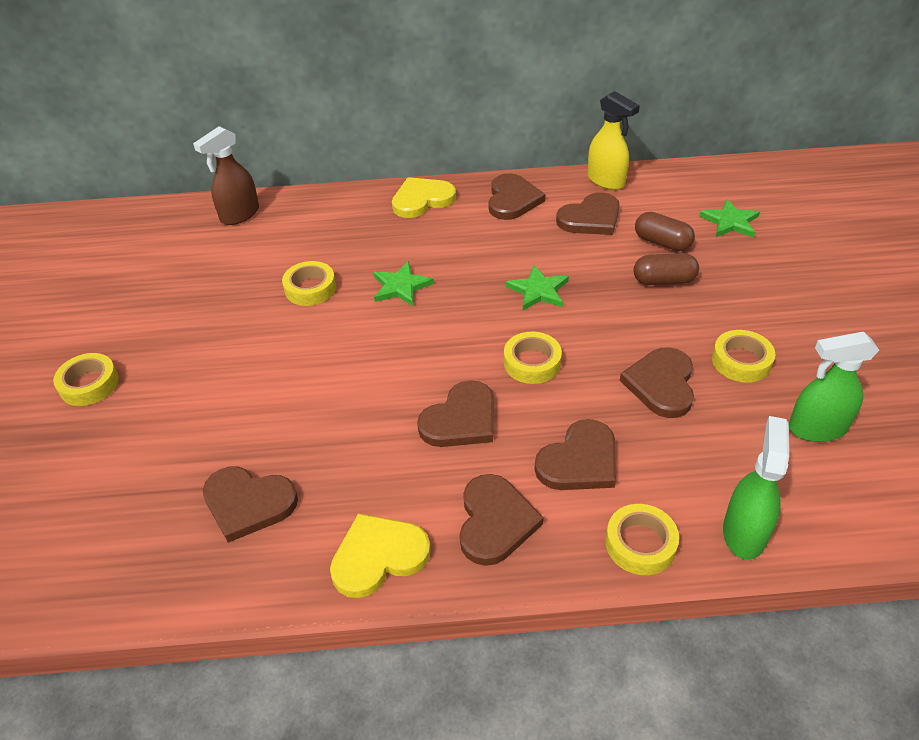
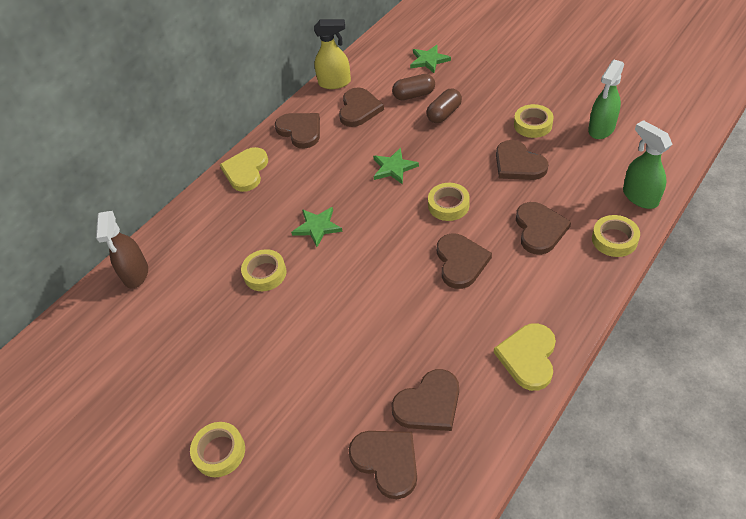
camera: 45 degrees left, 5 degrees up
(495, 522) = (549, 290): brown heart -> brown heart (387, 461)

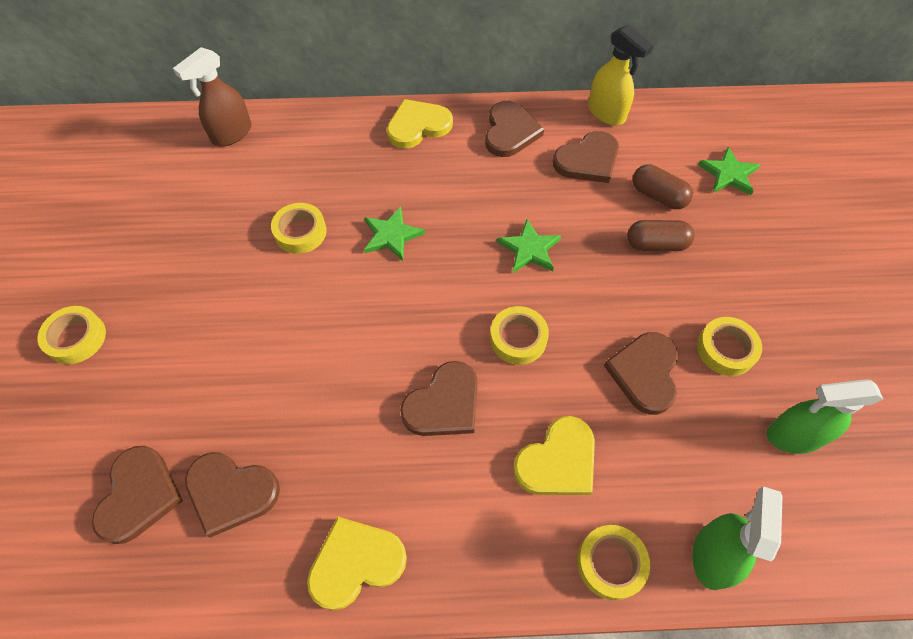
camera: 45 degrees right, 10 degrees up
(539, 229) = (558, 461): brown heart -> yellow heart

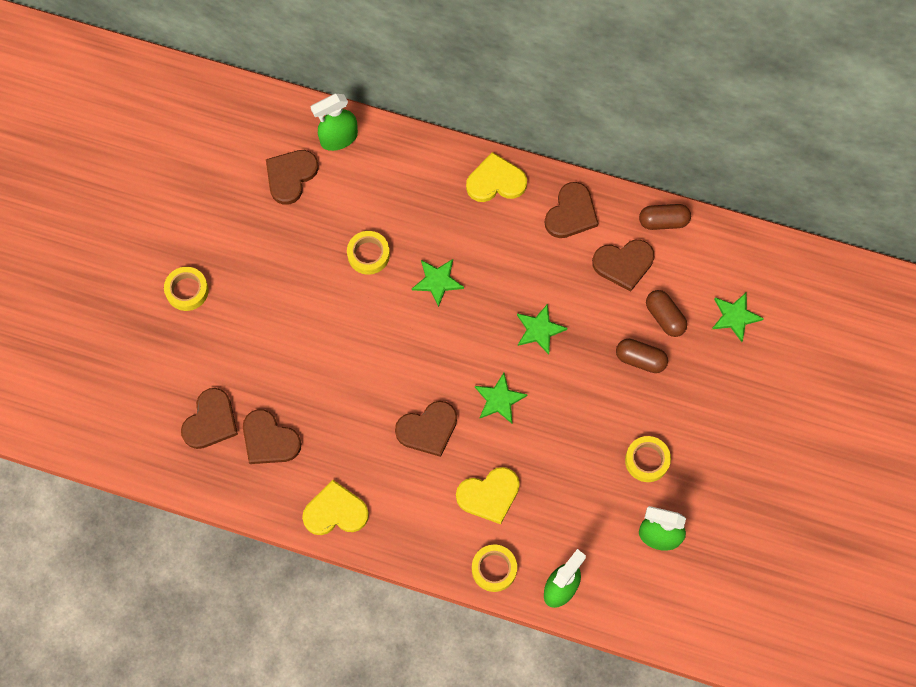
camera: 20 degrees right, 10 degrees up
(231, 134) = (338, 138): brown spray bottle -> green spray bottle
(518, 338) = (499, 399): yellow tape -> green star
(607, 113) = (663, 221): yellow spray bottle -> brown capsule
(644, 373) = (578, 457): brown heart -> brown heart (290, 176)

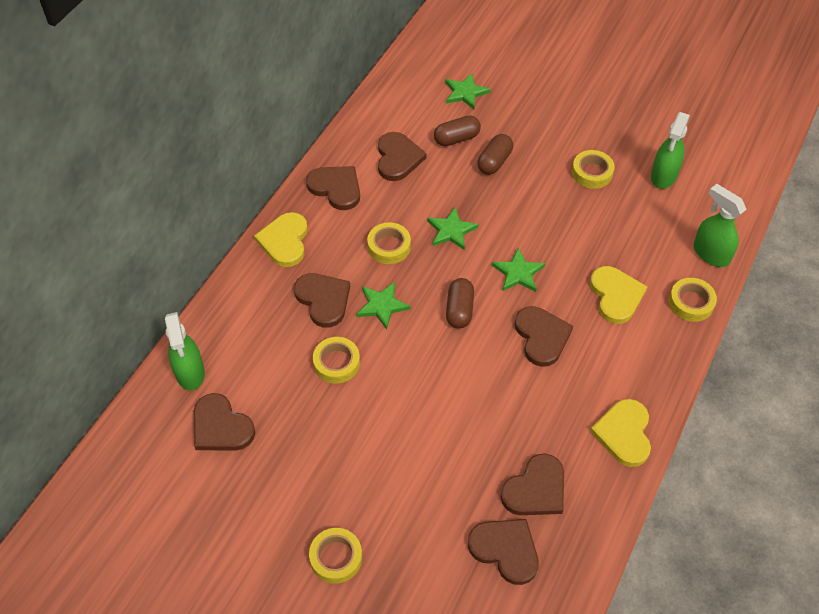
camera: 80 degrees left, 15 degrees down
(434, 229) = (323, 300): none -> brown heart
(508, 275) = (389, 246): none -> yellow tape
(663, 221) = (362, 124): brown capsule -> brown capsule (459, 310)

